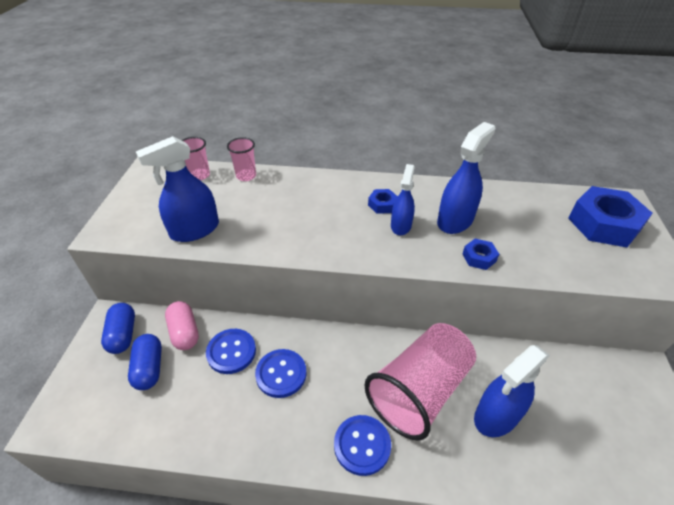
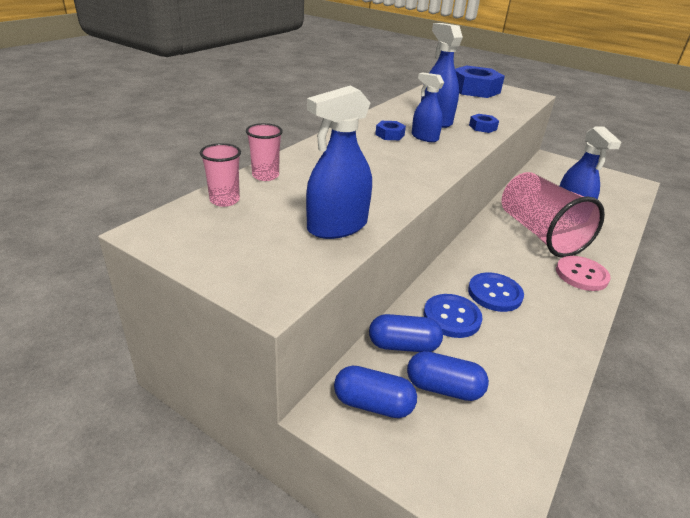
camera: 65 degrees left, 10 degrees down
(184, 332) = (403, 345): pink capsule -> blue capsule
(195, 230) = (337, 226): blue spray bottle -> blue spray bottle turned 60 degrees clockwise
(362, 445) = (581, 275): blue button -> pink button

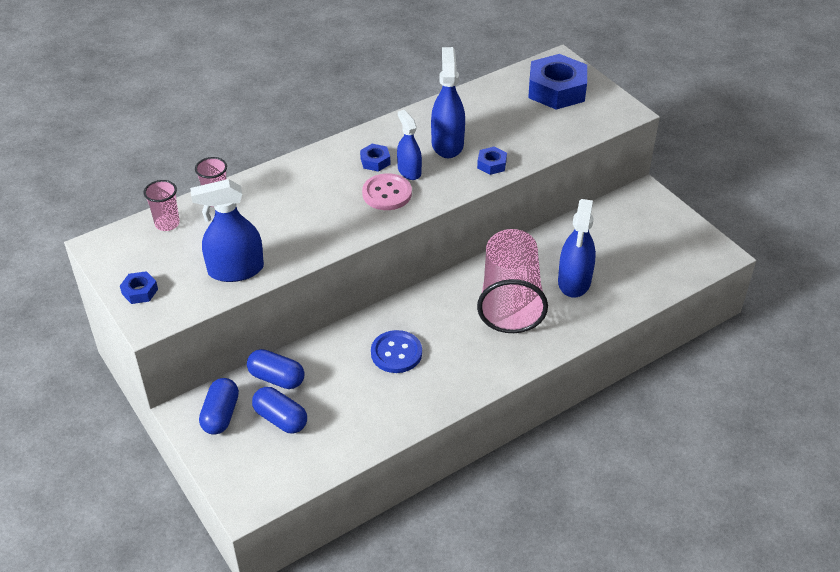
camera: 25 degrees right, 10 degrees up
(236, 266) = (140, 291): none -> blue nut
(373, 404) = (221, 415): blue capsule -> blue capsule turned 60 degrees clockwise
(451, 317) = (337, 365): blue button -> none
(581, 275) = (503, 355): pink button -> pink button (387, 193)

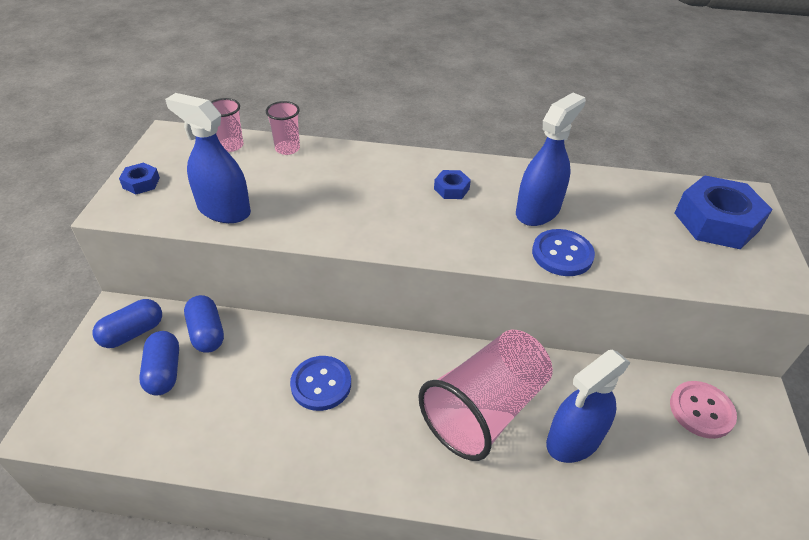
camera: 40 degrees right, 0 degrees up
(387, 193) = (427, 222): pink button -> pink button (701, 410)
(409, 171) = (472, 214): blue spray bottle -> none
(491, 164) = (562, 254): blue nut -> blue button

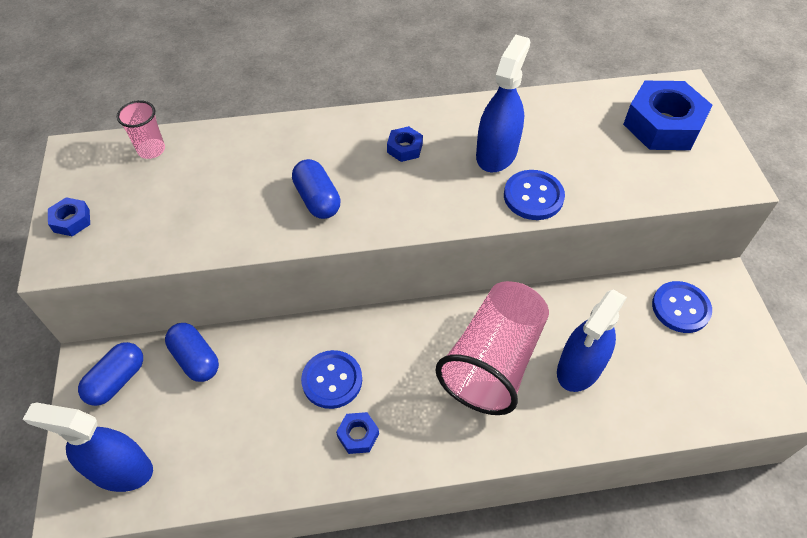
camera: 15 degrees left, 10 degrees up
(164, 372) = (169, 412): blue capsule -> blue capsule (317, 199)
(224, 210) = (178, 231): blue spray bottle -> blue spray bottle (120, 470)
(287, 149) = (215, 139): pink cup -> none
(326, 441) = (358, 435): none -> blue nut
(701, 410) = (680, 308): pink button -> blue button

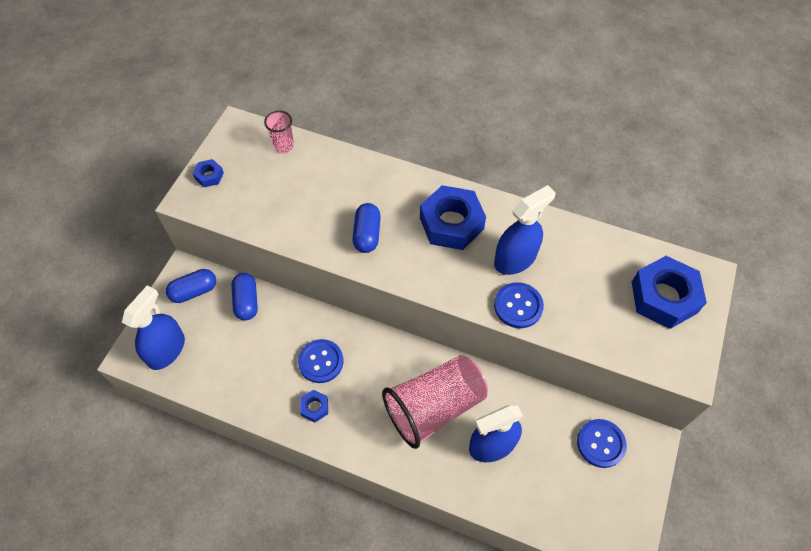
camera: 30 degrees right, 5 degrees up
(120, 470) = (166, 350): blue spray bottle -> blue spray bottle turned 75 degrees clockwise
(404, 148) = (451, 223): blue nut -> blue nut, size x2.18

